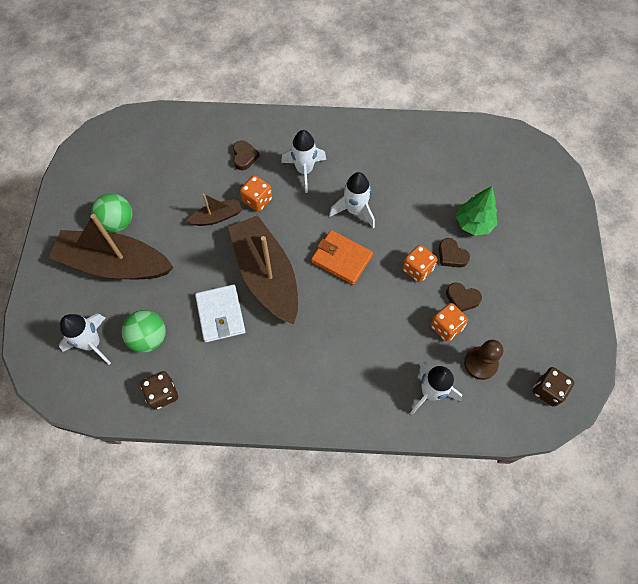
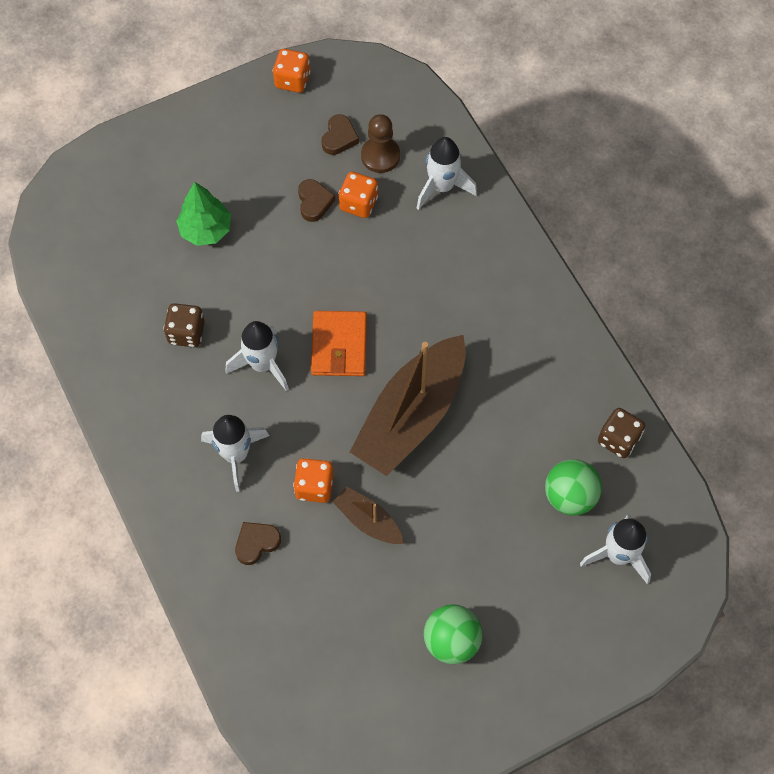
camera: 120 degrees left, 0 degrees up
(115, 264) = (508, 602): brown boat -> none
(220, 314) = (492, 436): white wallet -> none
(417, 269) = (304, 261): orange dice -> orange dice (292, 80)
(451, 255) = (264, 235): brown heart -> brown heart (339, 138)
(547, 390) = (371, 89): brown dice -> brown dice (186, 333)

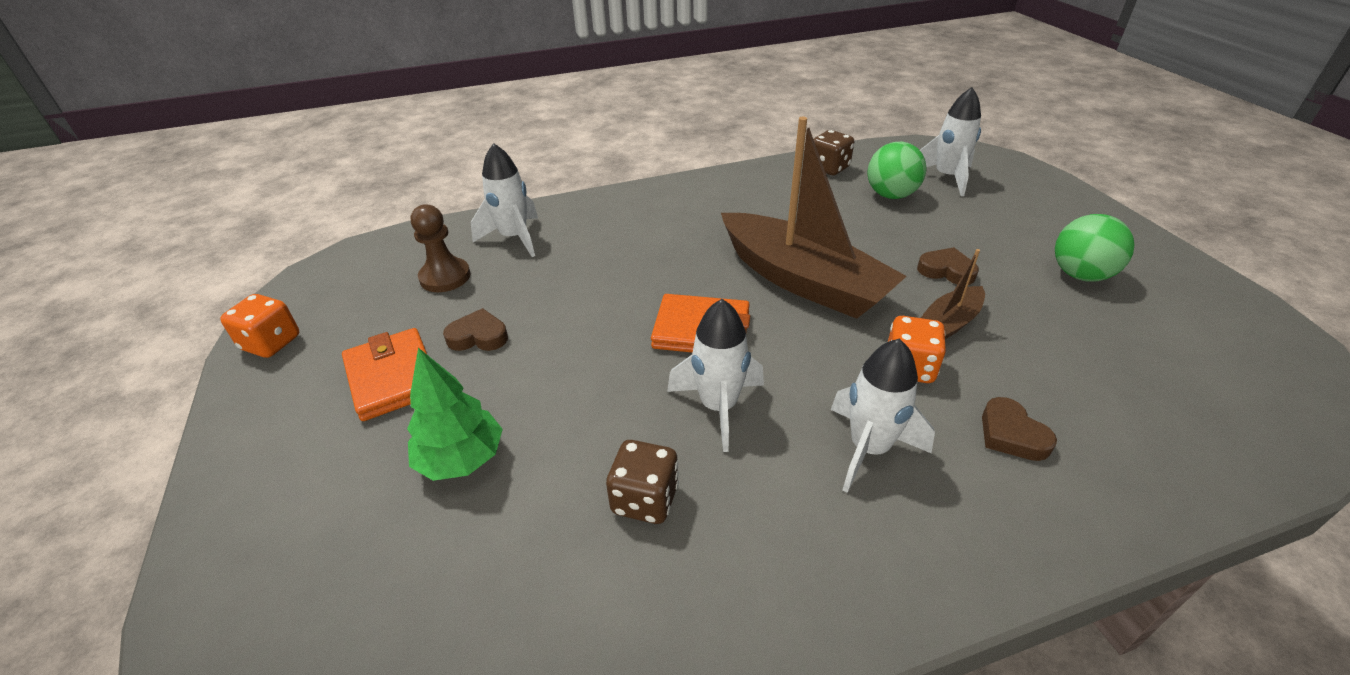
camera: 80 degrees left, 25 degrees down
(268, 166) = (393, 377): none -> orange wallet
(339, 138) = (395, 307): brown heart -> brown heart (946, 271)
(358, 203) = (502, 299): orange dice -> none

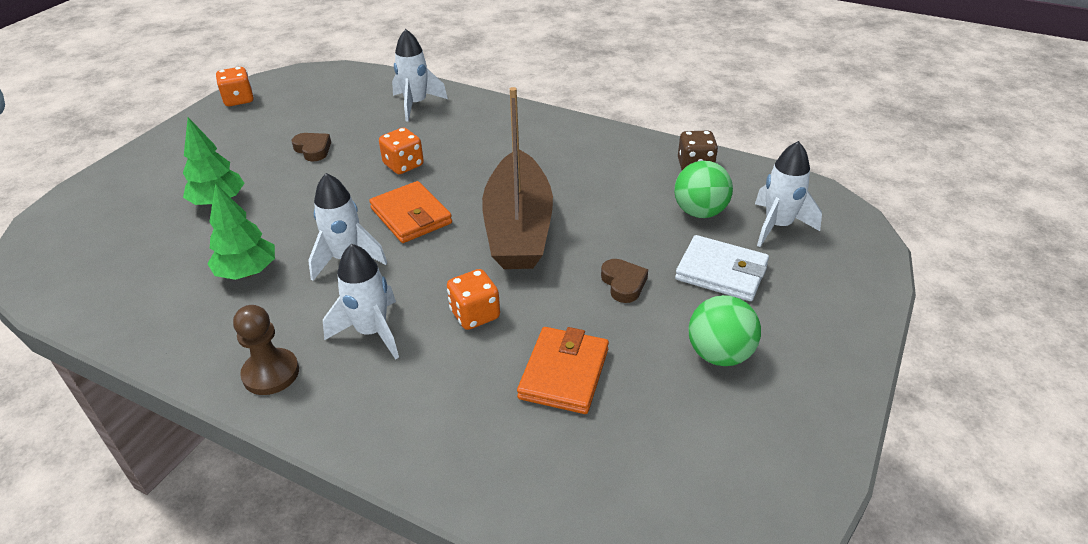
camera: 45 degrees right, 0 degrees up
(393, 377) = (253, 147): orange wallet -> orange wallet (564, 373)
(445, 277) = (350, 108): brown pawn -> brown pawn (271, 373)
(607, 294) = (403, 165): none -> orange dice
(645, 499) = (247, 272): brown dice -> green tree
(948, 324) = (550, 312): brown boat -> none
(978, 224) = (721, 272): none -> white wallet
(1011, 434) = (454, 388): brown heart -> none

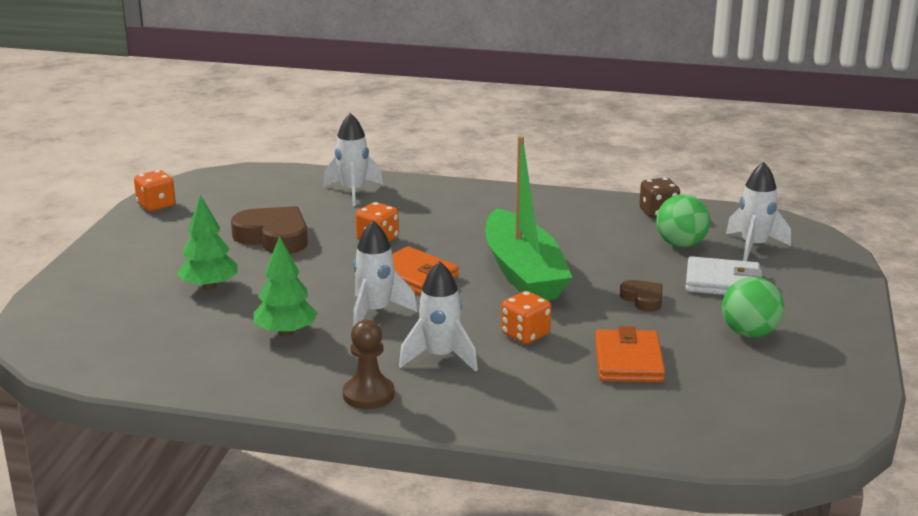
camera: 15 degrees left, 15 degrees down
(313, 149) = (273, 237): brown heart -> brown heart, size x1.85
(518, 227) = (523, 273): brown boat -> green boat

